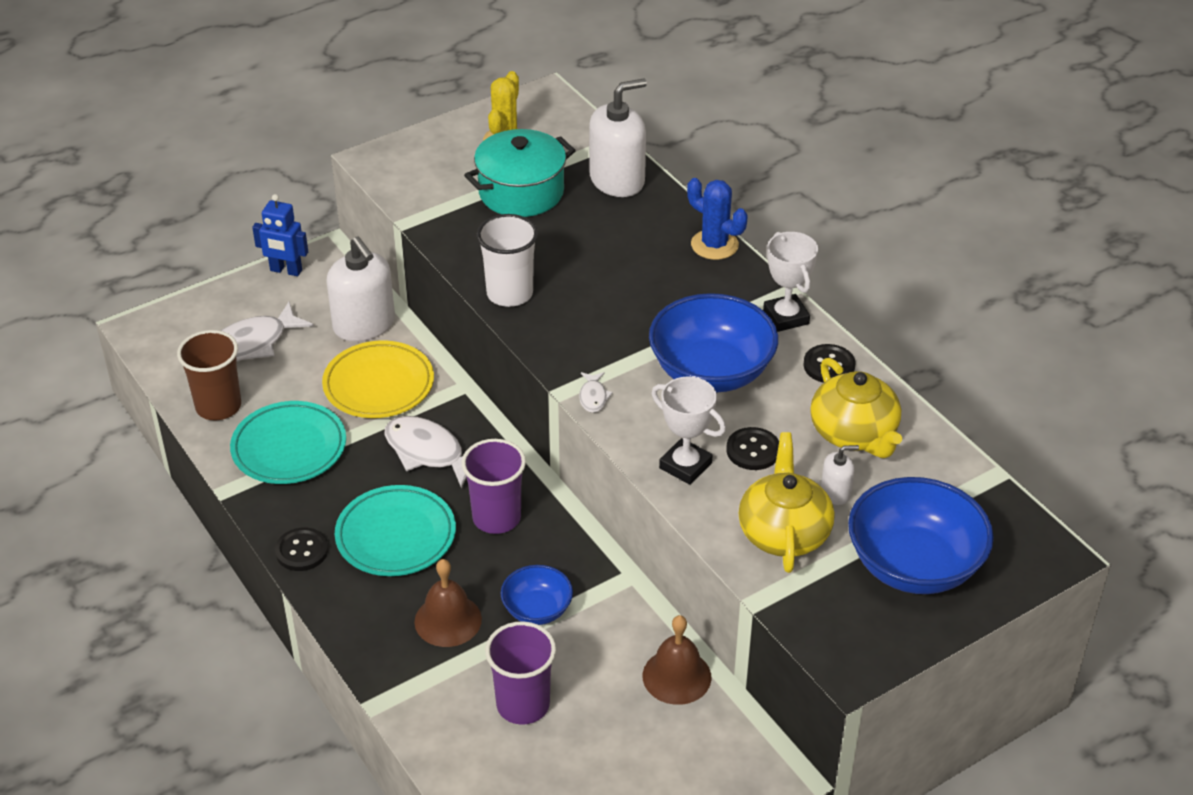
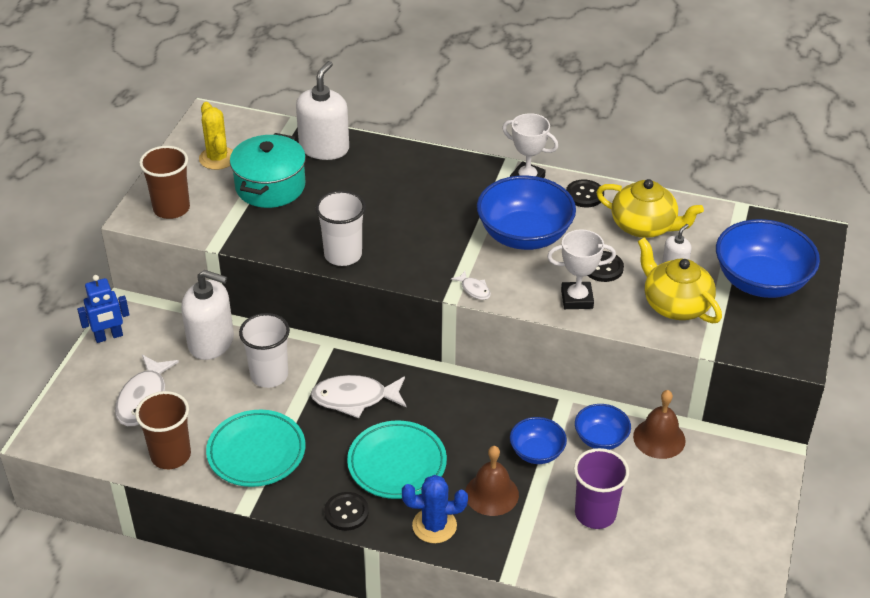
camera: 40 degrees left, 0 degrees up
(378, 385) = (269, 375): yellow plate -> white cup
(409, 168) = (171, 208): none -> brown cup
(496, 518) = (446, 412): purple cup -> none
(616, 638) = (601, 438): none -> blue bowl
(714, 245) = (433, 158): blue cactus -> blue cactus (434, 525)

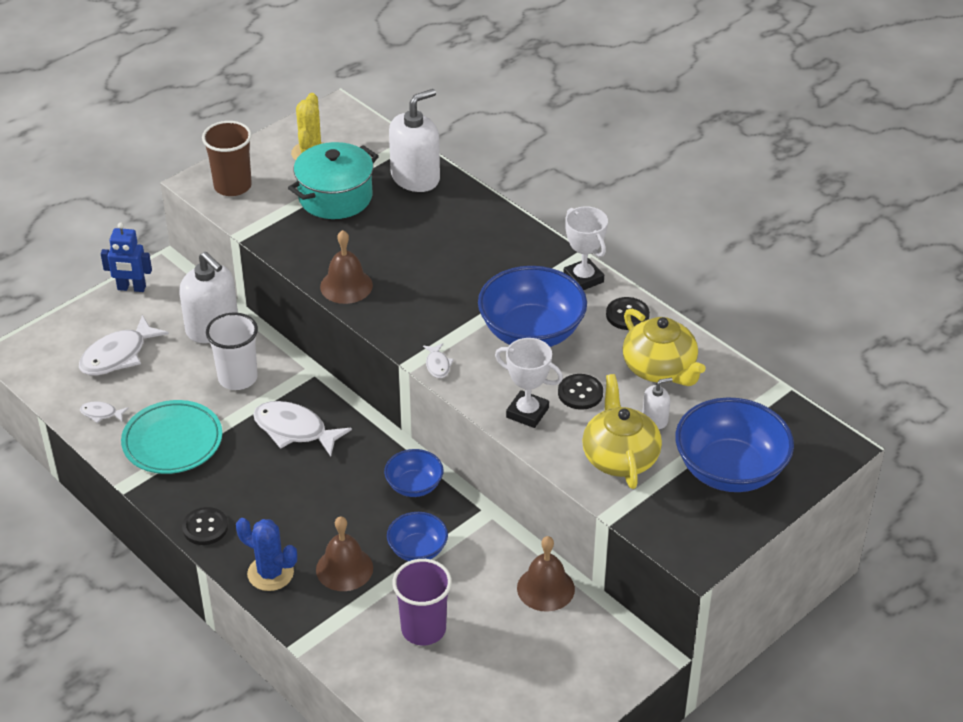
camera: 30 degrees right, 0 degrees up
(171, 455) = (101, 413): brown cup -> white fish
(343, 255) = (346, 286): white cup -> brown bell
(397, 463) = (283, 504): turquoise plate -> none
(601, 438) = (489, 564): blue bowl -> blue bowl (414, 485)

